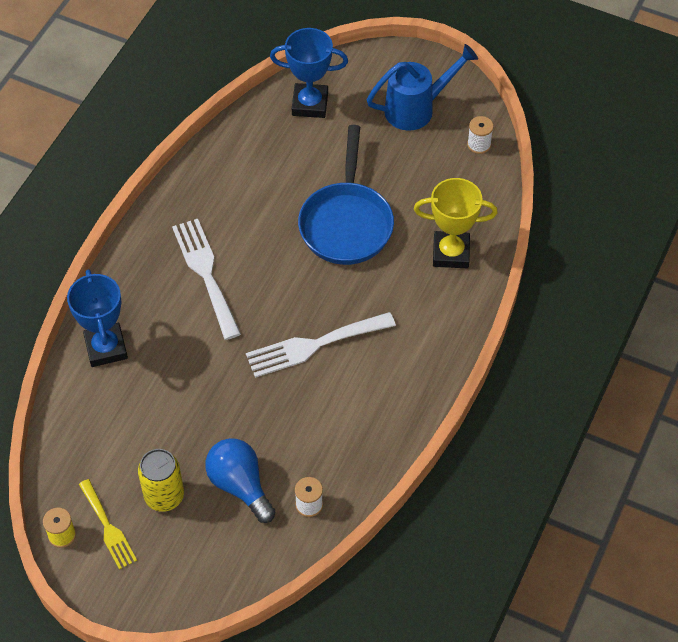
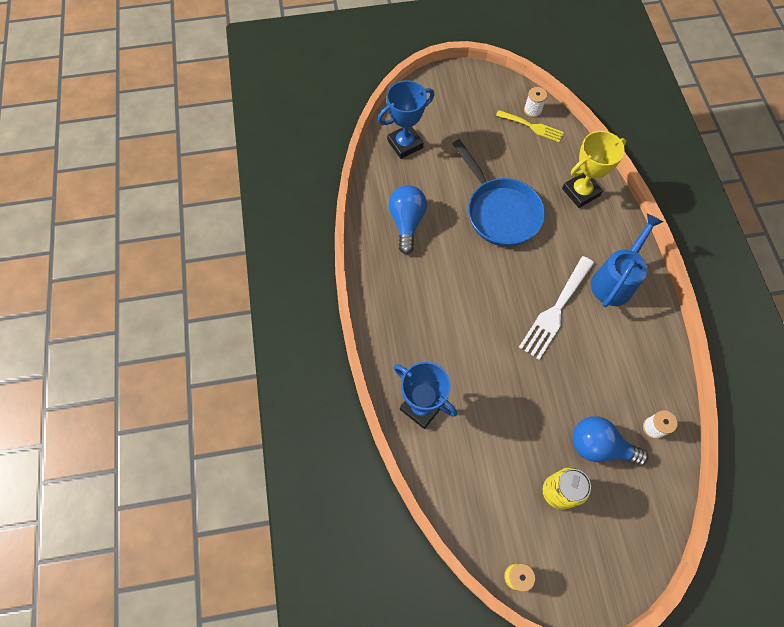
camera: 35 degrees left, 10 degrees up
(108, 527) = (542, 545): yellow fork -> yellow fork (532, 126)
(205, 273) = (441, 305): white fork -> none
(243, 179) = (407, 222): none -> blue light bulb
(416, 109) = (474, 109): blue watering can -> blue watering can (615, 280)

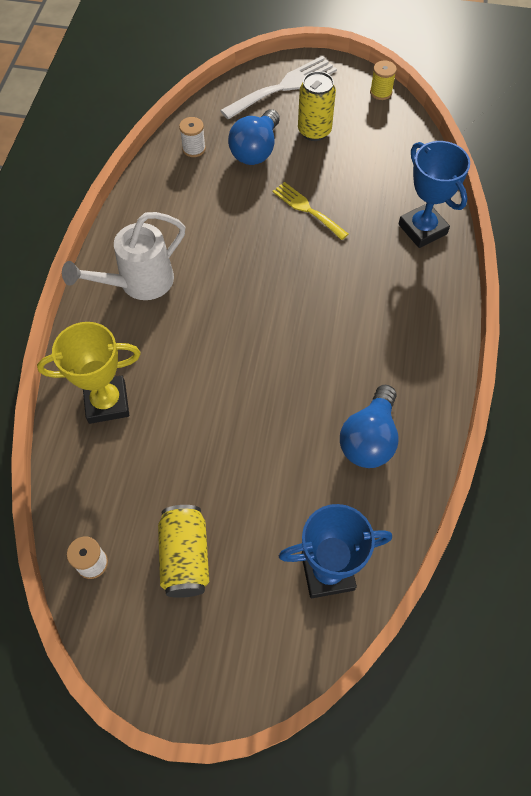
camera: 160 degrees left, 5 degrees down
(485, 128) = (185, 557): none -> yellow can
(500, 211) = (232, 411): blue pan -> none
(532, 126) = (110, 532): yellow fork -> yellow fork (307, 209)
(555, 310) = (228, 273): white fork -> white fork (284, 87)
(599, 446) = (255, 150): blue light bulb -> blue light bulb turned 75 degrees clockwise
(615, 280) = (139, 283): blue watering can -> white watering can

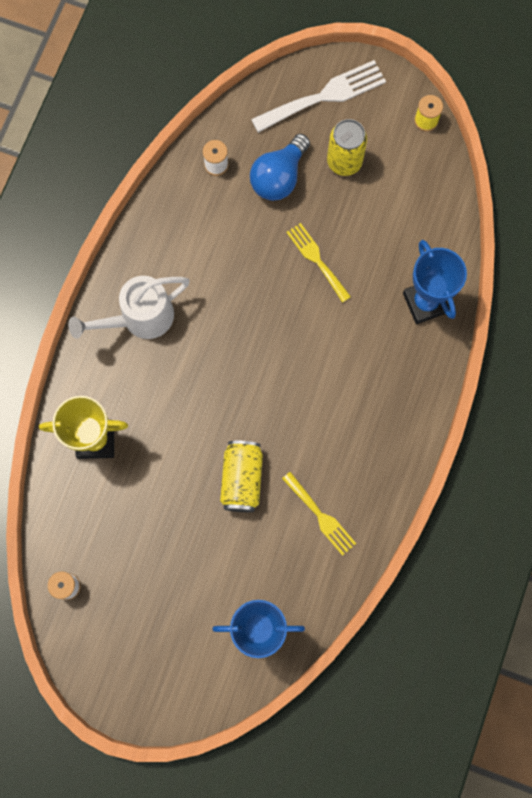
camera: 10 degrees right, 15 degrees up
(185, 557) = (144, 595): yellow can -> yellow can (242, 479)
(369, 439) = (321, 516): blue light bulb -> yellow fork

